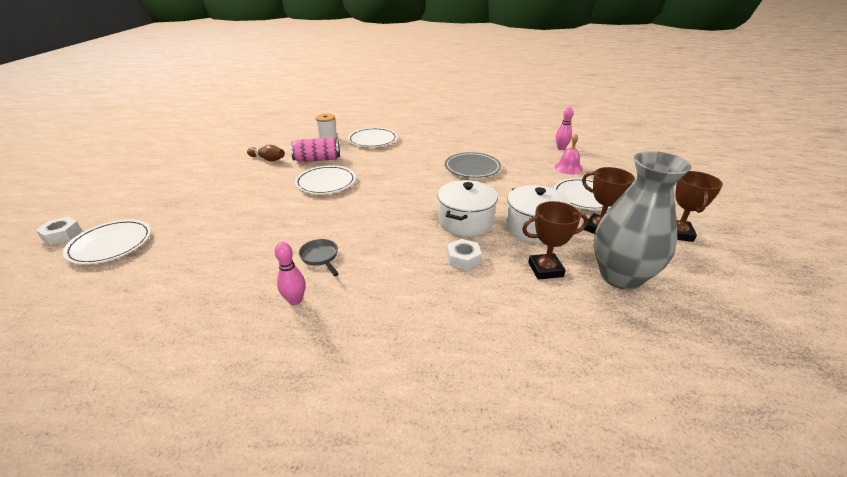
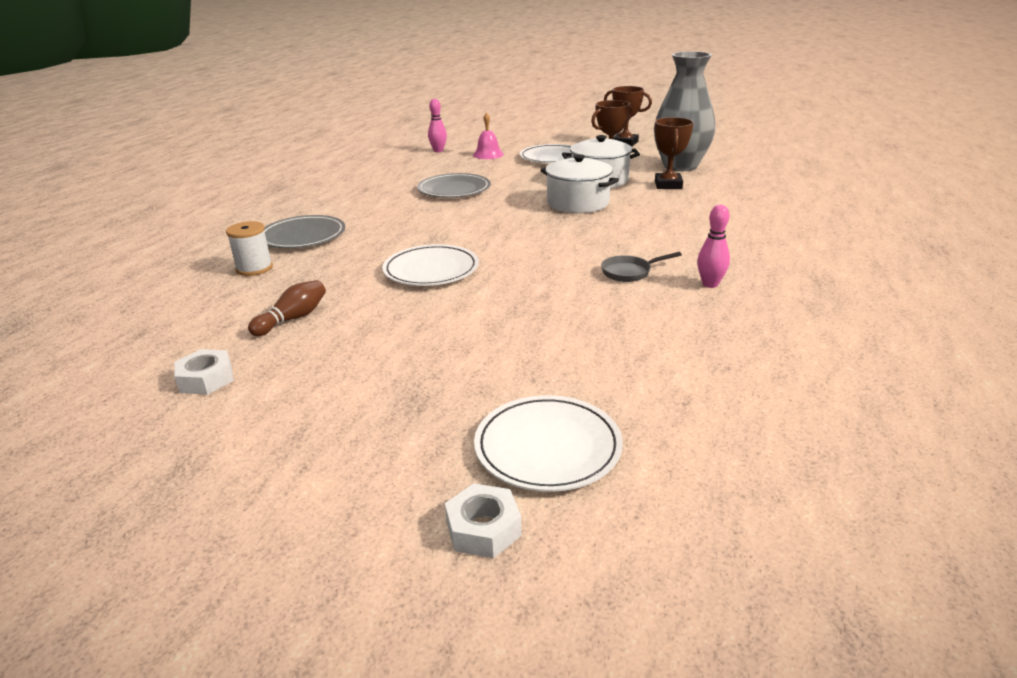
camera: 75 degrees left, 5 degrees down
(317, 159) = (338, 276): pink can -> none
(373, 140) = (303, 236): white plate -> grey plate
(463, 259) = (646, 210): white nut -> white nut (206, 379)

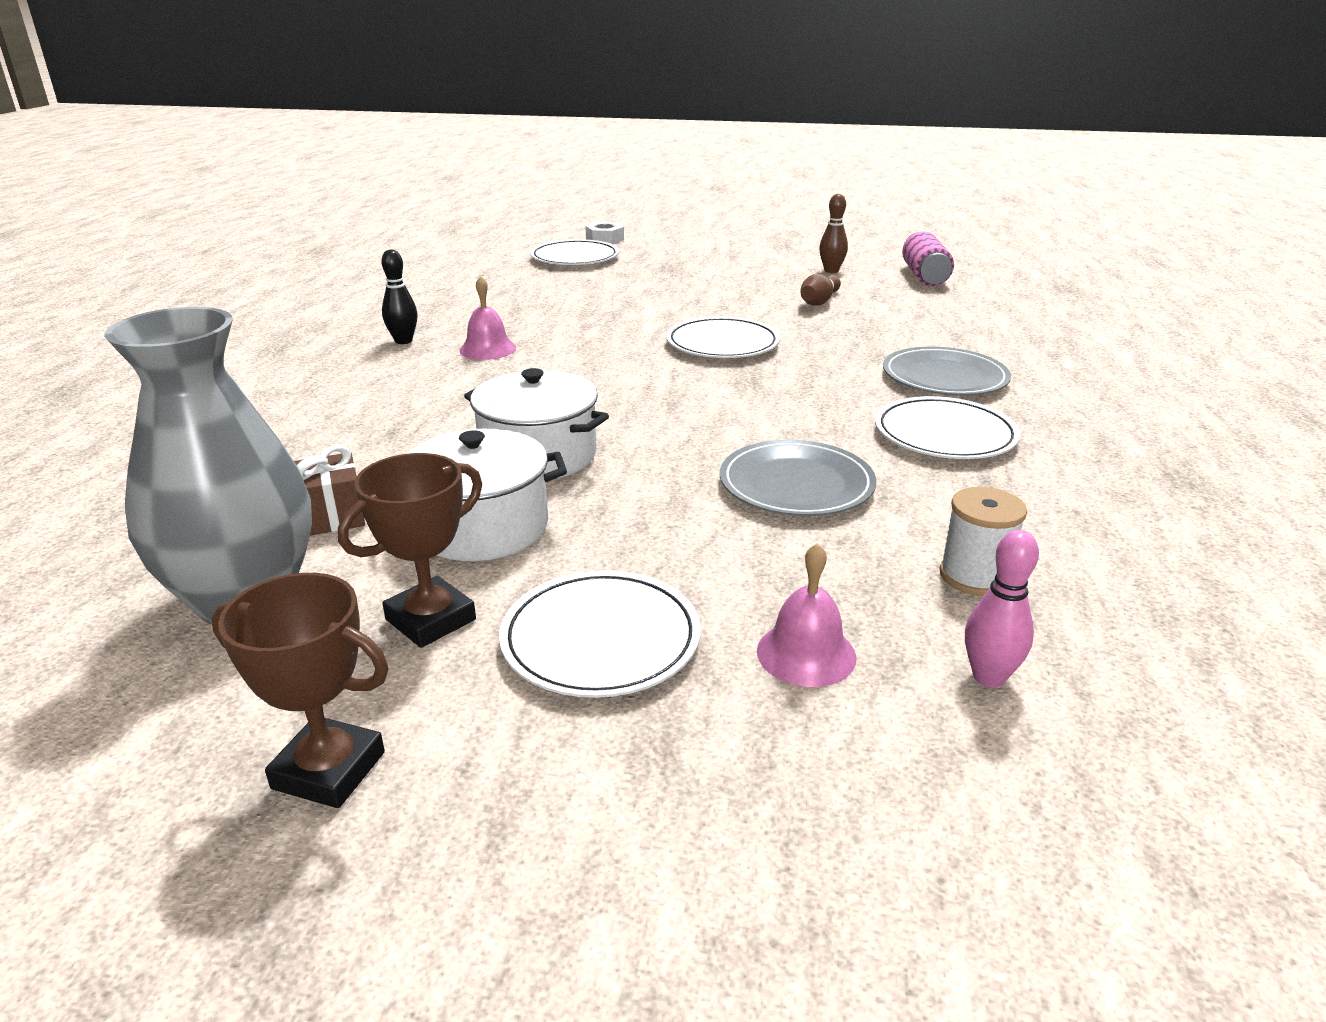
camera: 170 degrees right, 0 degrees up
(113, 359) = (924, 276): none -> pink can
(206, 379) = (831, 271): white nut -> brown bowling pin
(254, 268) = (935, 338): white spool -> white spool (974, 576)
(355, 206) = (944, 434): none -> white plate
(629, 272) = (488, 349): grey pan -> pink bell
(668, 185) = (334, 516): brown trophy -> brown gift
(710, 284) = (403, 341): pink bowling pin -> black bowling pin

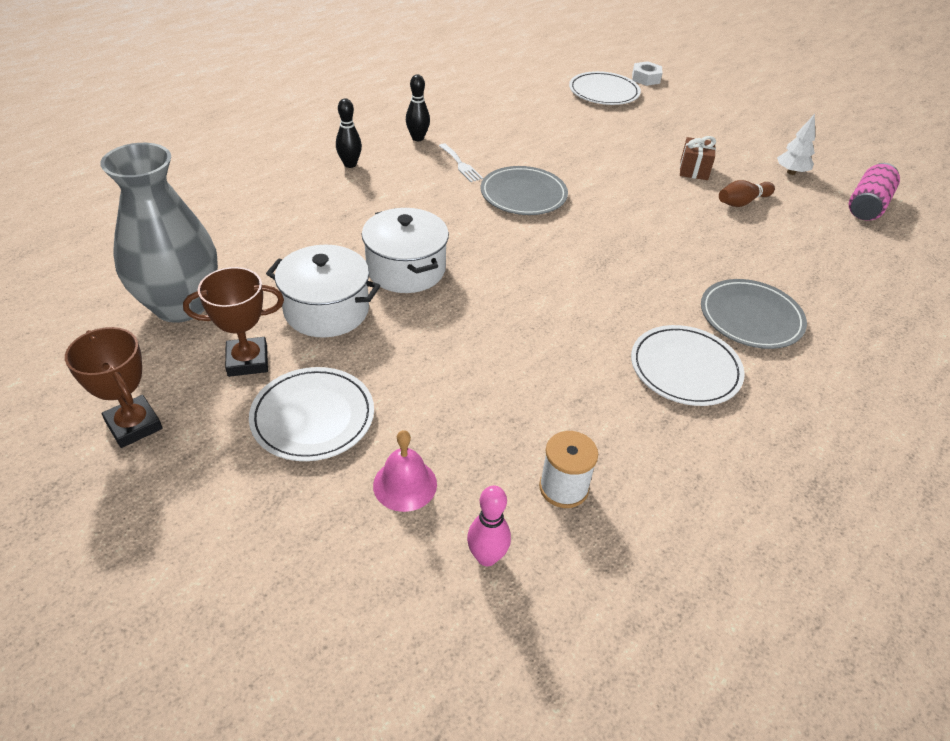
camera: 30 degrees right, 15 degrees up
(334, 516) = (263, 267): brown gift -> brown gift (693, 170)
(340, 385) = (350, 164): none -> black bowling pin
(488, 349) = (461, 165): pink bell -> white fork
(722, 343) = (620, 218): white plate -> none
(796, 485) = (533, 363): grey plate -> grey plate (523, 194)
(831, 271) = (791, 172): brown bowling pin -> white tree

